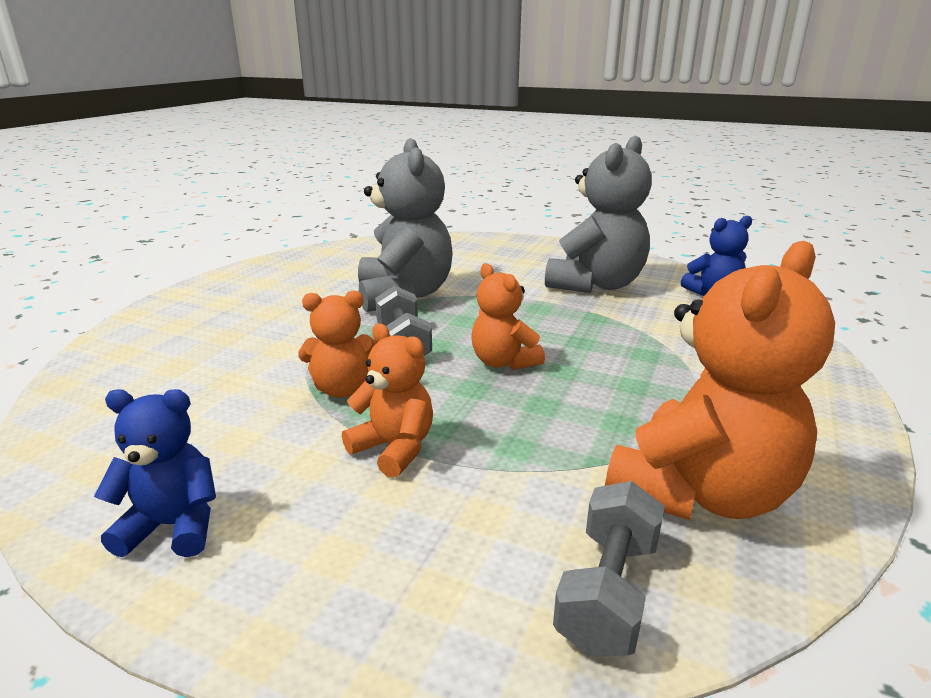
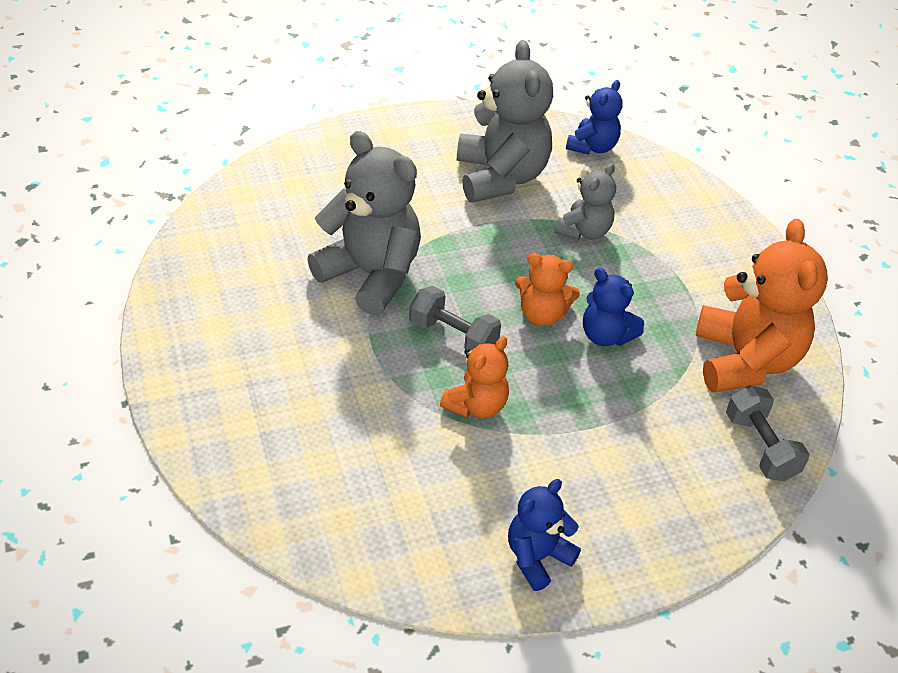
camera: 45 degrees left, 20 degrees up
(394, 448) = (573, 431): orange teddy bear -> none
(546, 399) = (606, 335): none -> blue teddy bear
(630, 332) = (584, 231): none -> grey teddy bear

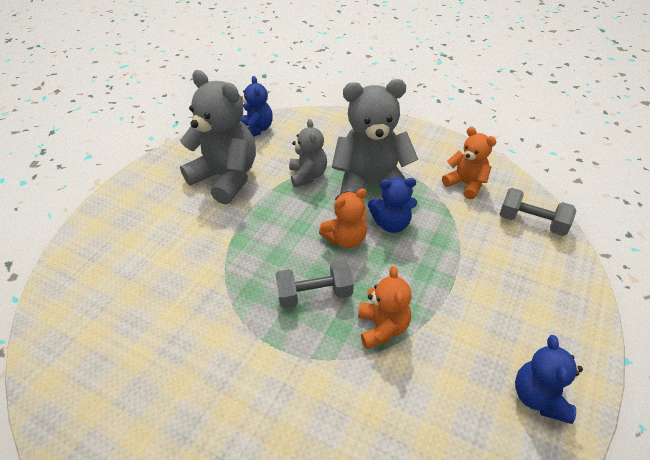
camera: 40 degrees left, 0 degrees up
(371, 275) = (216, 297): grey teddy bear -> grey teddy bear (371, 185)
(745, 361) = (465, 184): orange teddy bear -> orange teddy bear, size x0.55

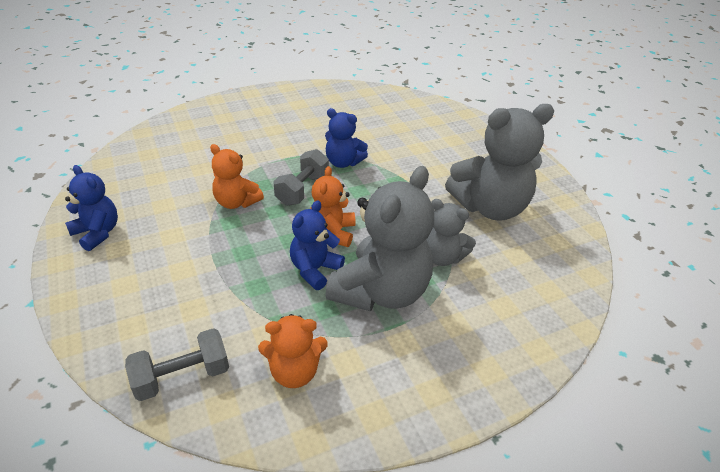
camera: 125 degrees right, 5 degrees down
(256, 129) = (566, 263): blue teddy bear -> blue teddy bear (343, 162)

